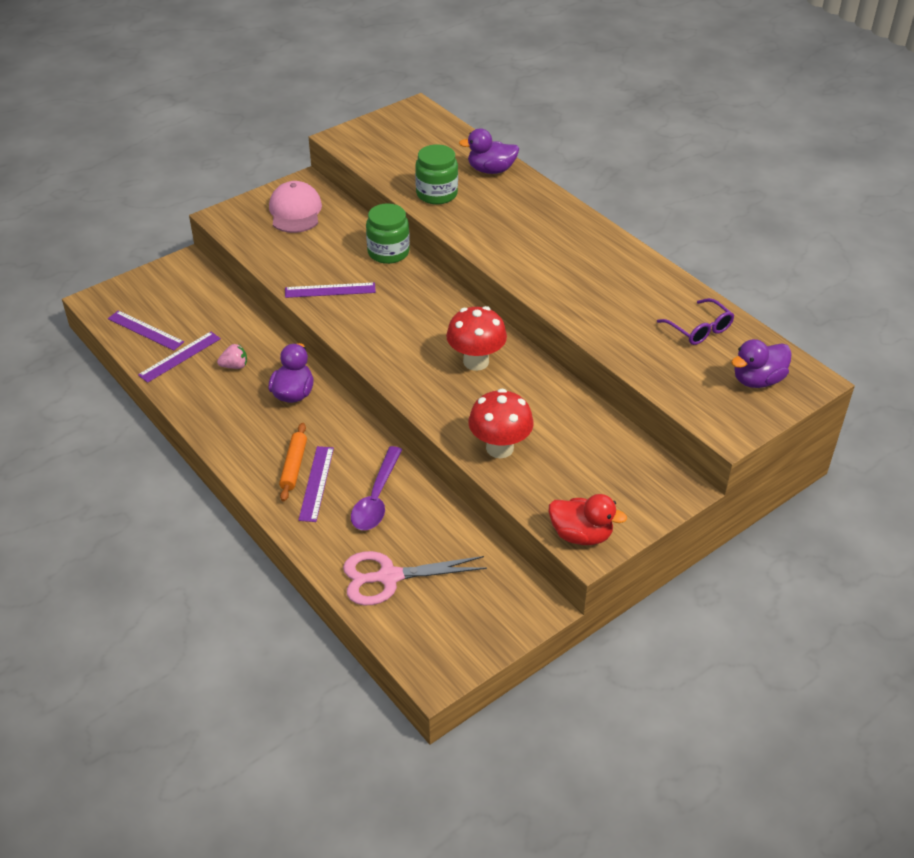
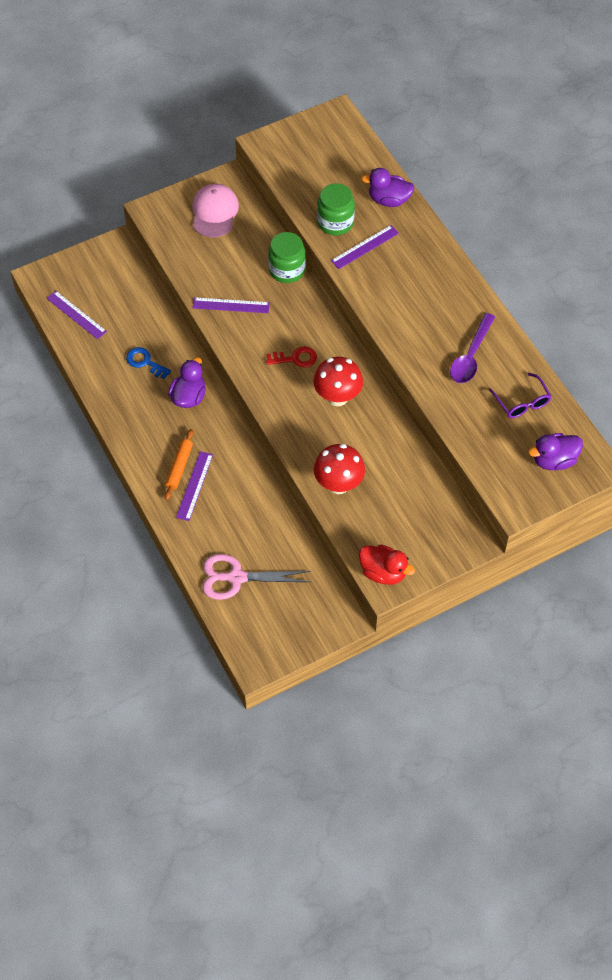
camera: 10 degrees right, 15 degrees up
(179, 356) = (101, 346): purple ruler -> purple ruler (365, 247)
(234, 366) = (145, 362): pink strawberry -> blue key
(376, 498) = (239, 506): purple spoon -> purple spoon (470, 356)
(417, 330) = (295, 358): none -> red key

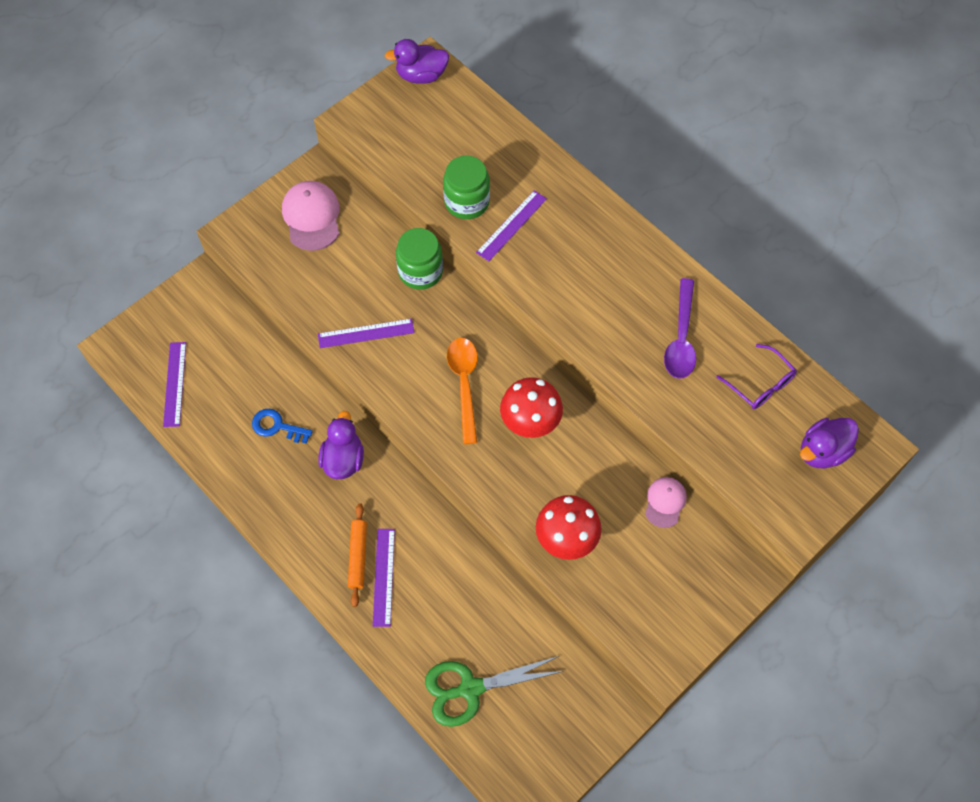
camera: 15 degrees left, 5 degrees up
(76, 315) = (175, 384): purple ruler -> purple ruler turned 60 degrees clockwise
(236, 577) = (470, 688): pink scissors -> green scissors
(295, 358) = (464, 384): red key -> orange spoon
(383, 572) = (656, 645): red duck -> none
(388, 200) = (521, 159): purple duck -> purple duck (421, 75)
(424, 476) = (665, 502): none -> pink cap

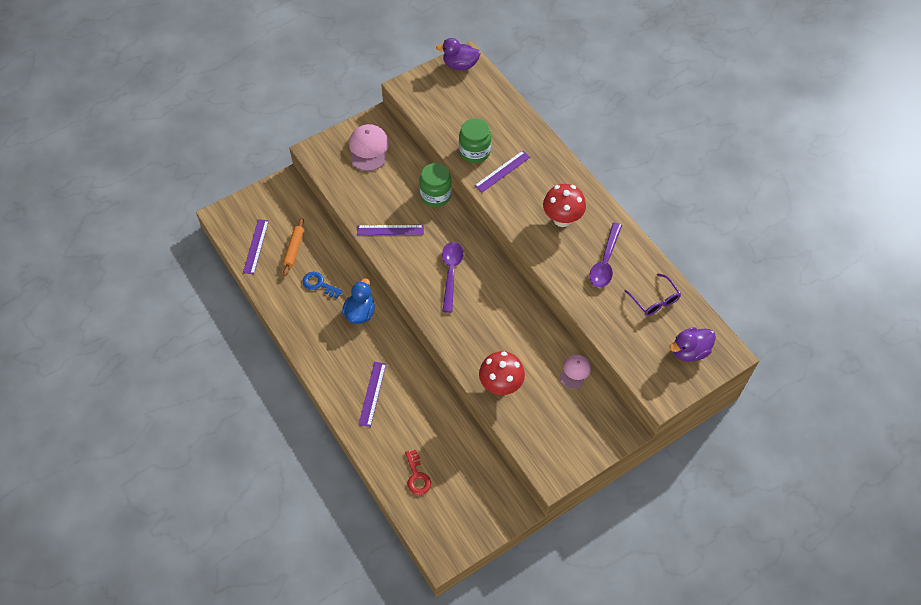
camera: 10 degrees right, 5 degrees down
(343, 459) = (360, 313): purple duck -> blue duck
(358, 556) = (357, 377): orange rolling pin -> orange rolling pin (294, 249)
(464, 384) = (451, 273): orange spoon -> purple spoon
(470, 688) = (417, 476): green scissors -> red key
(530, 423) = (491, 305): red mushroom -> red mushroom (562, 219)

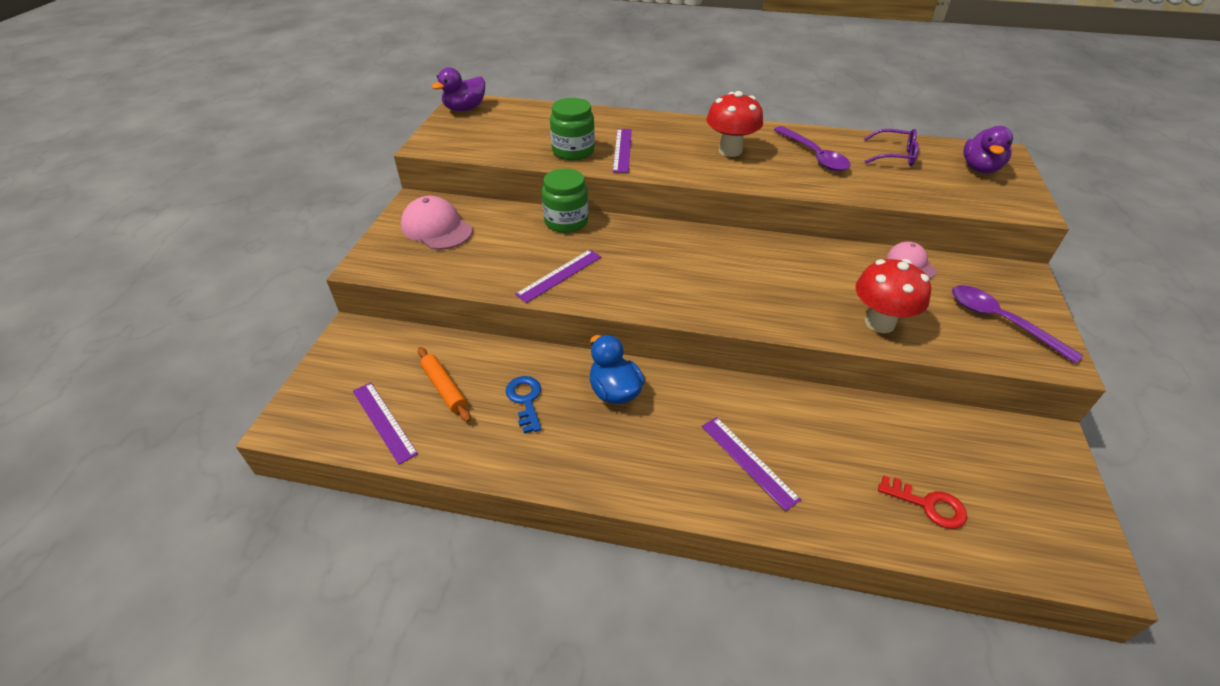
camera: 45 degrees left, 15 degrees down
(319, 284) = (525, 400): blue key -> blue key turned 90 degrees clockwise
(451, 273) = (679, 268): purple spoon -> purple spoon (1001, 321)

